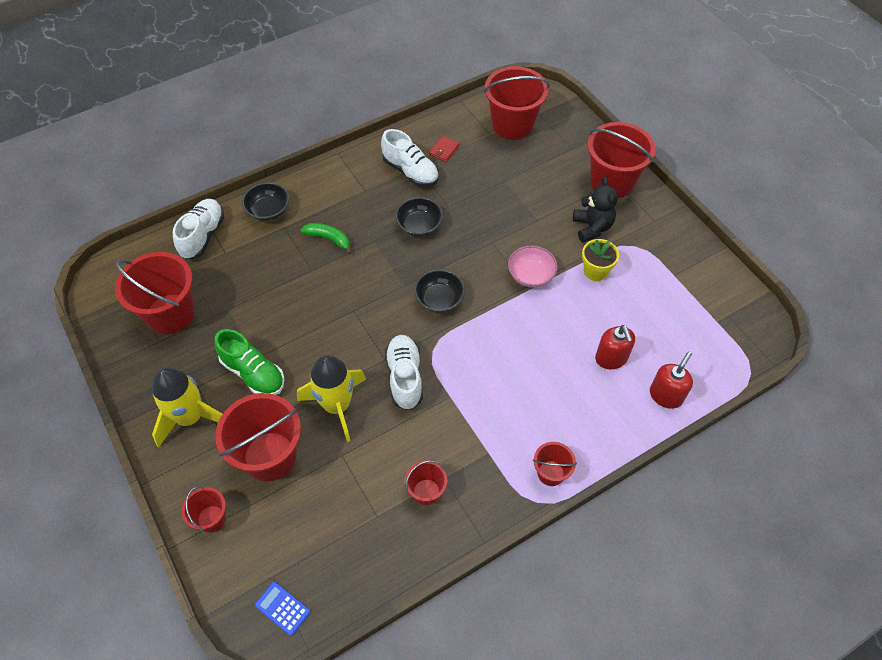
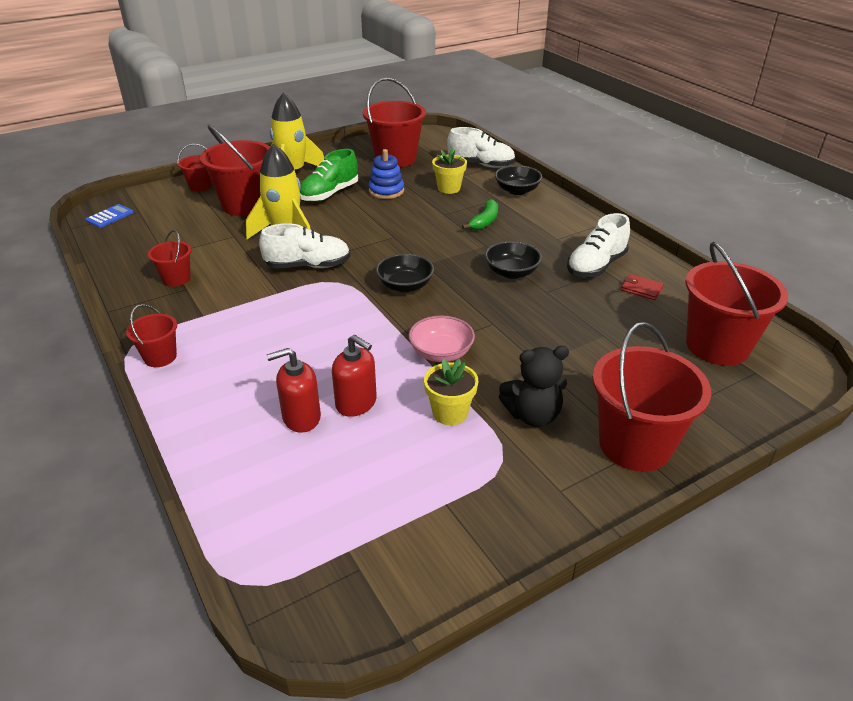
camera: 90 degrees right, 20 degrees down
(253, 320) = (386, 191): none -> blue stacking toy
(255, 265) = (449, 188): none -> yellow flower pot
(666, 395) = (229, 468): red soap dispenser -> red soap dispenser (356, 403)

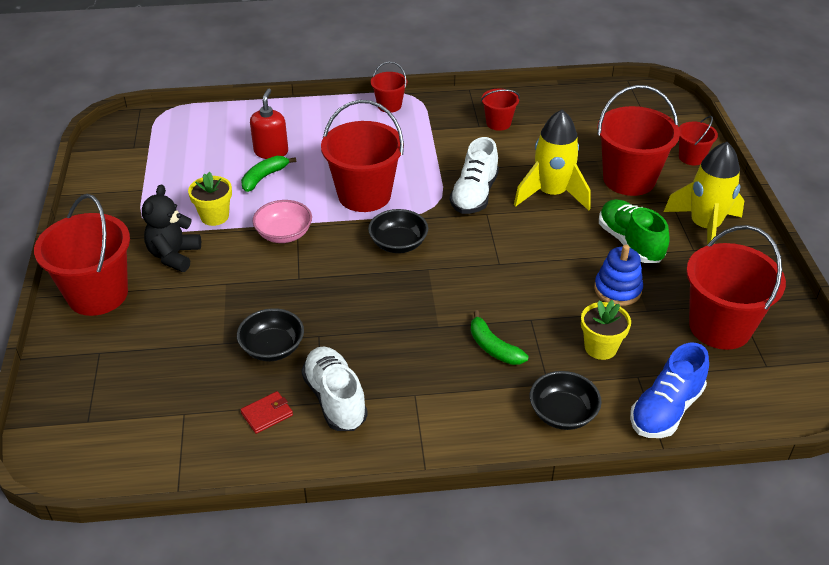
camera: 115 degrees right, 5 degrees up
(110, 216) = (641, 100): blue calculator -> none
(356, 403) = (264, 177): red soap dispenser -> green banana
(481, 165) = (666, 409): white shoe -> blue shoe
(511, 272) = (370, 324): black bowl -> black bowl (272, 348)
(717, 346) = (140, 417): red bucket -> red bucket (364, 195)

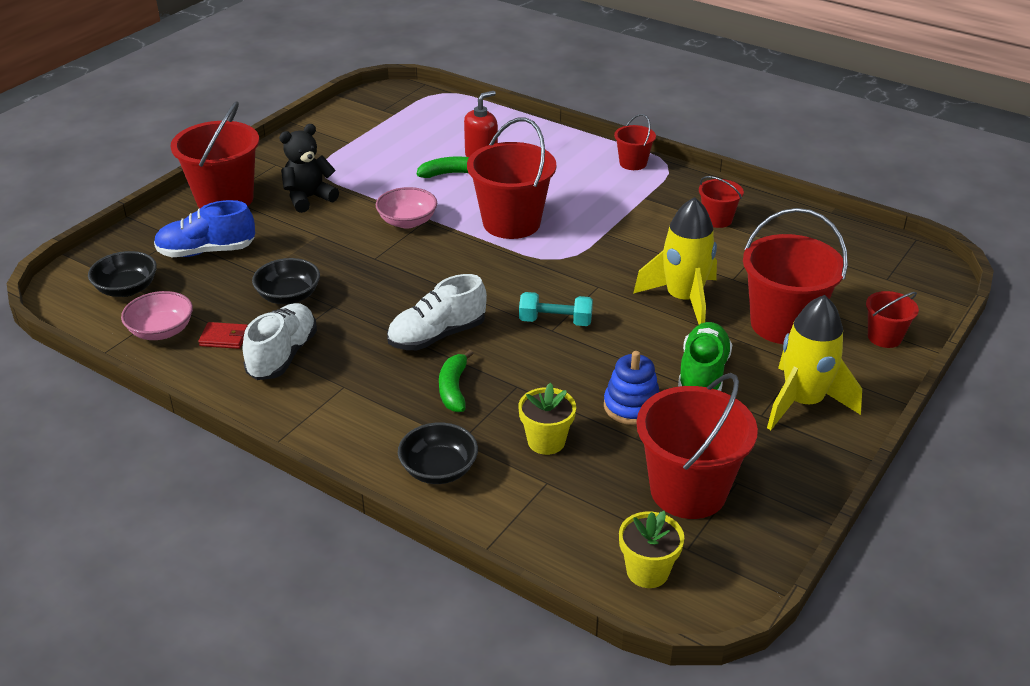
camera: 40 degrees right, 5 degrees down
(204, 441) = (161, 331): none -> pink bowl
(214, 216) = (374, 185): yellow flower pot -> yellow flower pot (647, 571)
(398, 244) = (487, 272): black bowl -> black bowl (127, 289)
(474, 195) = (608, 266): white shoe -> white shoe (437, 336)
(493, 255) = (555, 321): none -> turquoise dumbbell
(666, 409) = (533, 522): blue shoe -> blue shoe (206, 251)

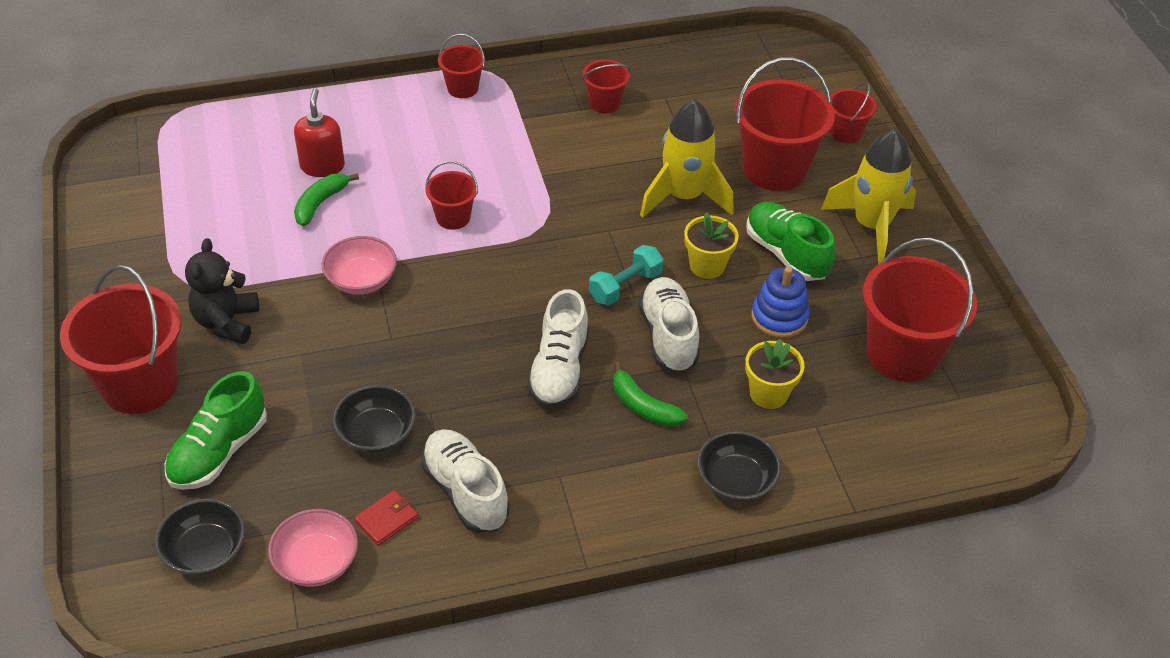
camera: 50 degrees left, 10 degrees up
(206, 251) = (219, 452): blue shoe -> green shoe
(511, 223) = (453, 217): red bucket -> red bucket, size x0.51
(535, 365) = (668, 336): none -> white shoe
(647, 571) = (963, 435): yellow flower pot -> yellow flower pot (707, 266)

